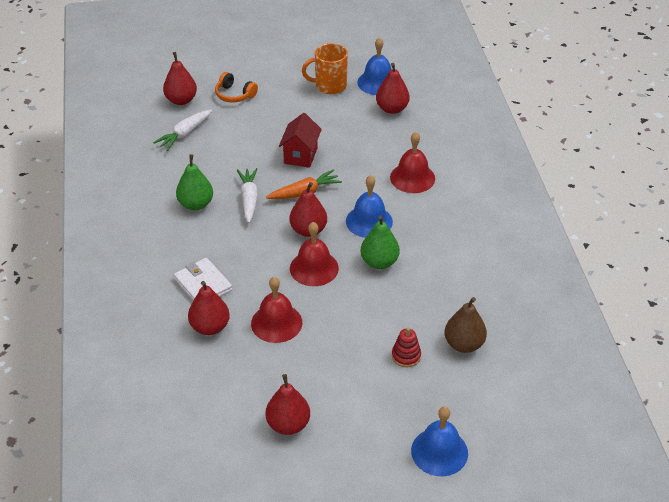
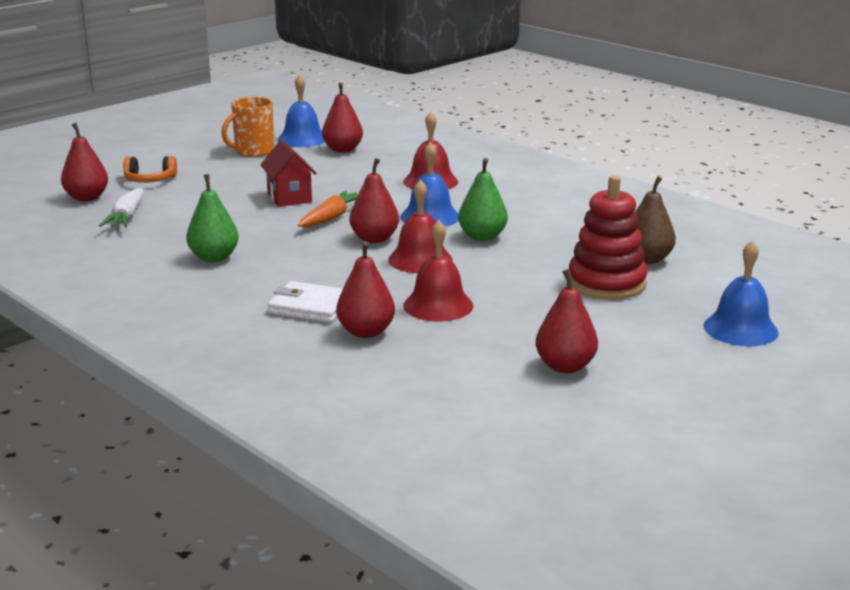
camera: 35 degrees left, 20 degrees down
(249, 199) = (274, 238): white carrot -> none
(406, 356) = (606, 283): red stacking toy -> red stacking toy, size x2.08

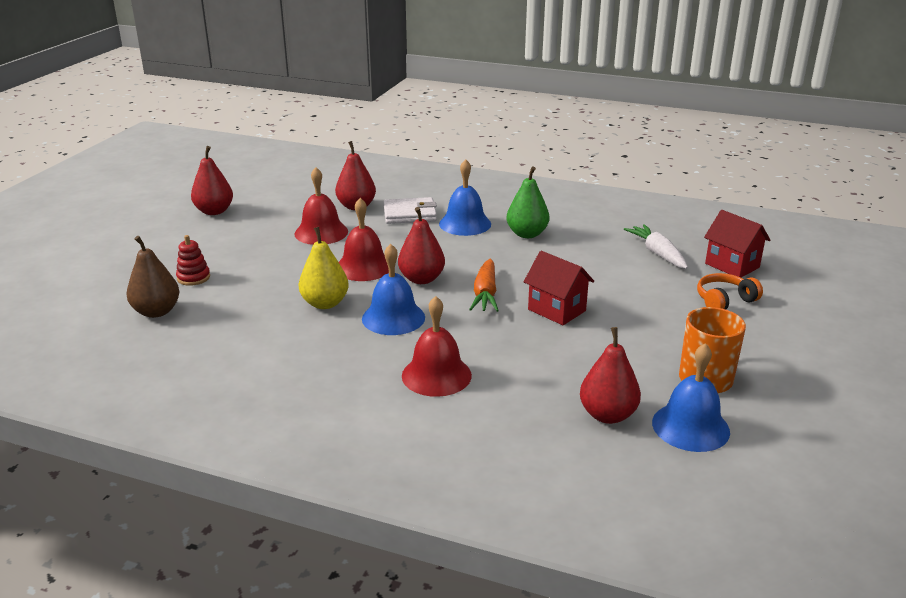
camera: 155 degrees right, 5 degrees up
(87, 198) = (732, 265): red pear -> red house
(482, 237) = (325, 303): green pear -> yellow pear
(606, 283) = (193, 277): red stacking toy -> red stacking toy, size x0.48
(740, 329) = (84, 260): blue bell -> blue bell (465, 224)

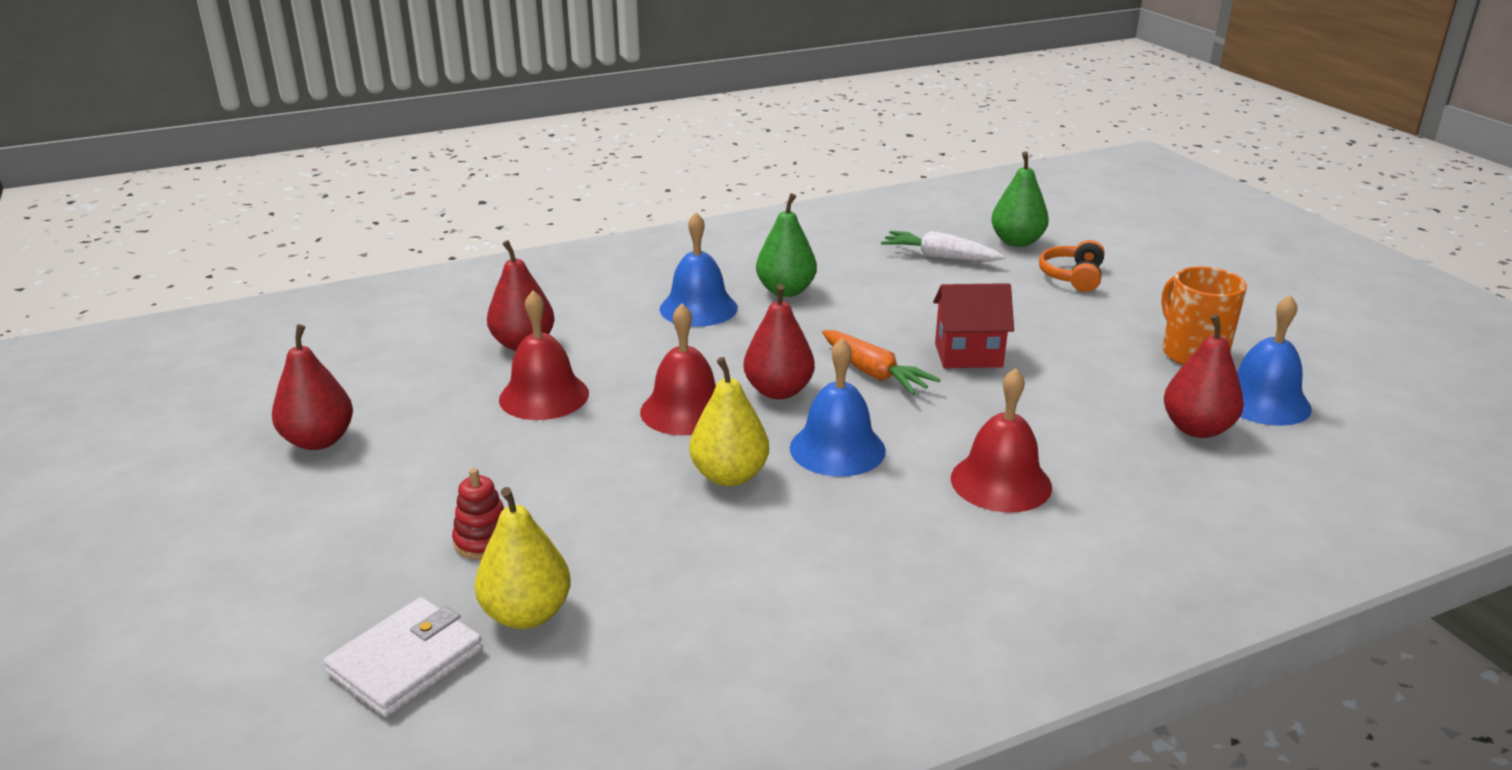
camera: 45 degrees left, 0 degrees up
(156, 311) = (526, 614): brown pear -> yellow pear
(410, 214) = (612, 324): white wallet -> white wallet (406, 662)
(732, 265) = (1017, 242): red house -> green pear

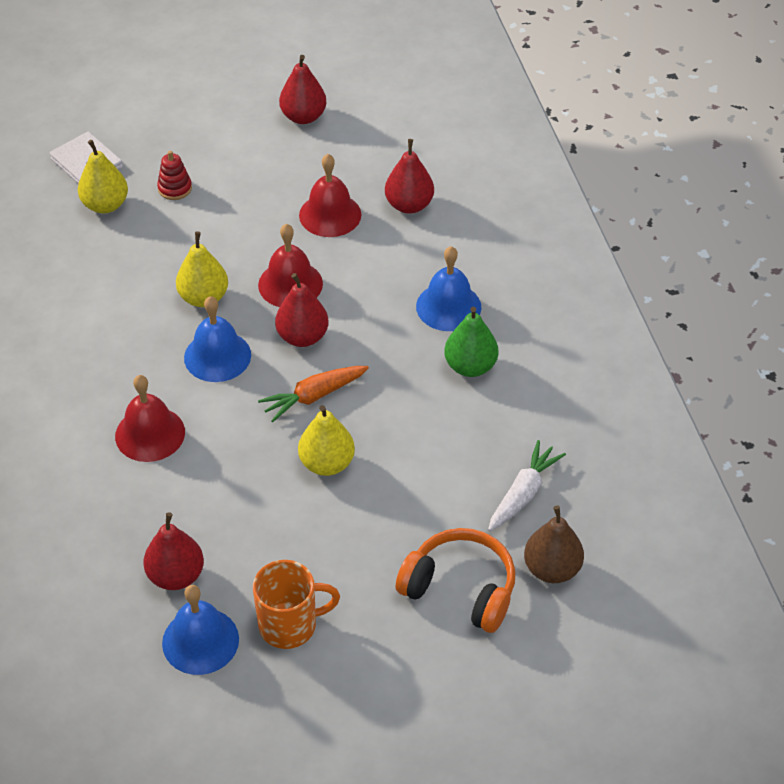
camera: 100 degrees right, 20 degrees up
(968, 355) = (327, 463): red house -> yellow pear
(1017, 242) = (552, 569): green pear -> brown pear
(1073, 277) = (460, 589): orange headphones -> orange headphones, size x1.56

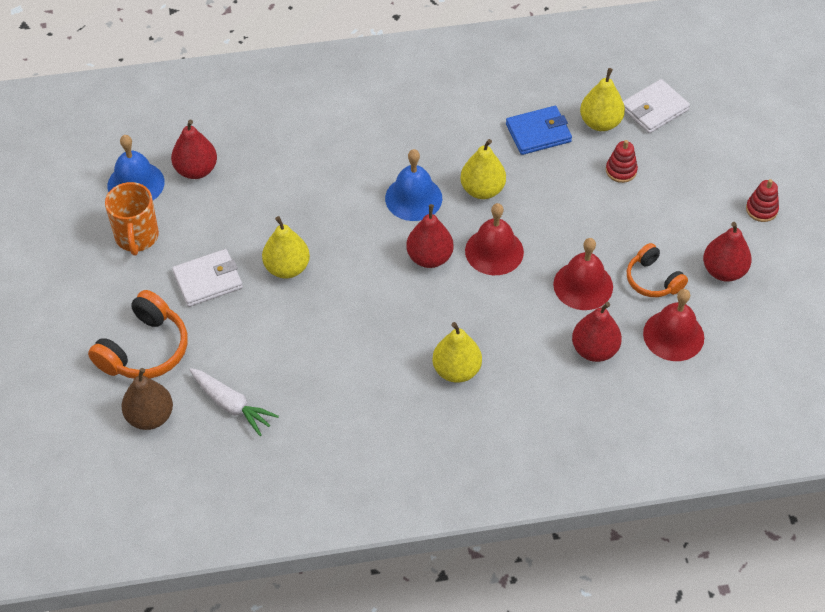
camera: 95 degrees right, 5 degrees up
(119, 254) = (538, 133): none -> blue wallet
(150, 434) = (335, 154): red bell -> red bell (673, 335)
(225, 90) = (761, 209): none -> red stacking toy
(313, 396) = (360, 262): orange carrot -> none
(318, 165) = (653, 280): none -> orange headphones
(352, 539) = (208, 280): none -> white wallet
(448, 306) = (456, 370): blue bell -> yellow pear
(470, 366) = (381, 380): green pear -> none

